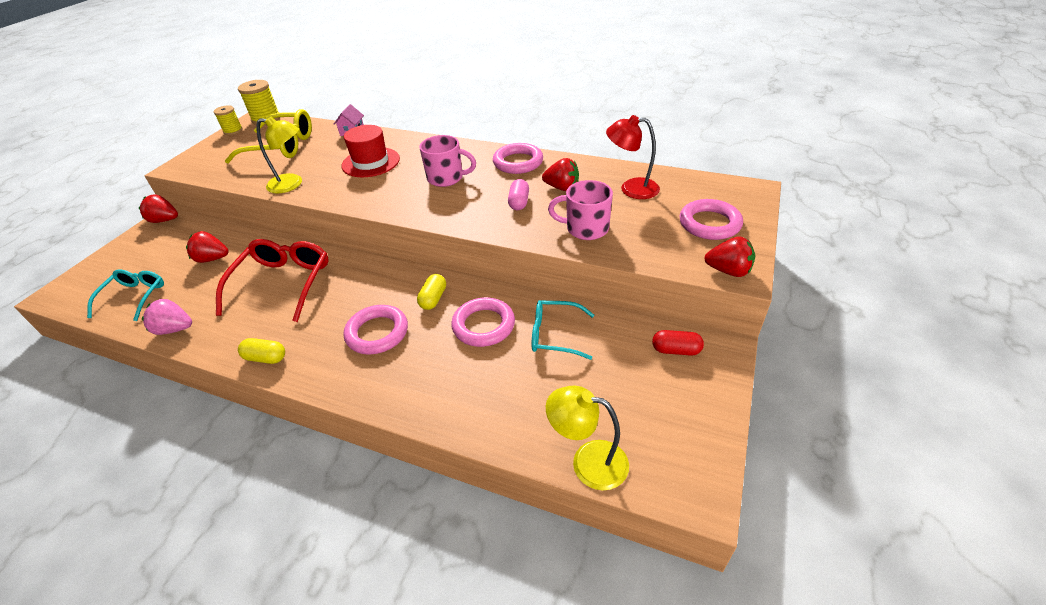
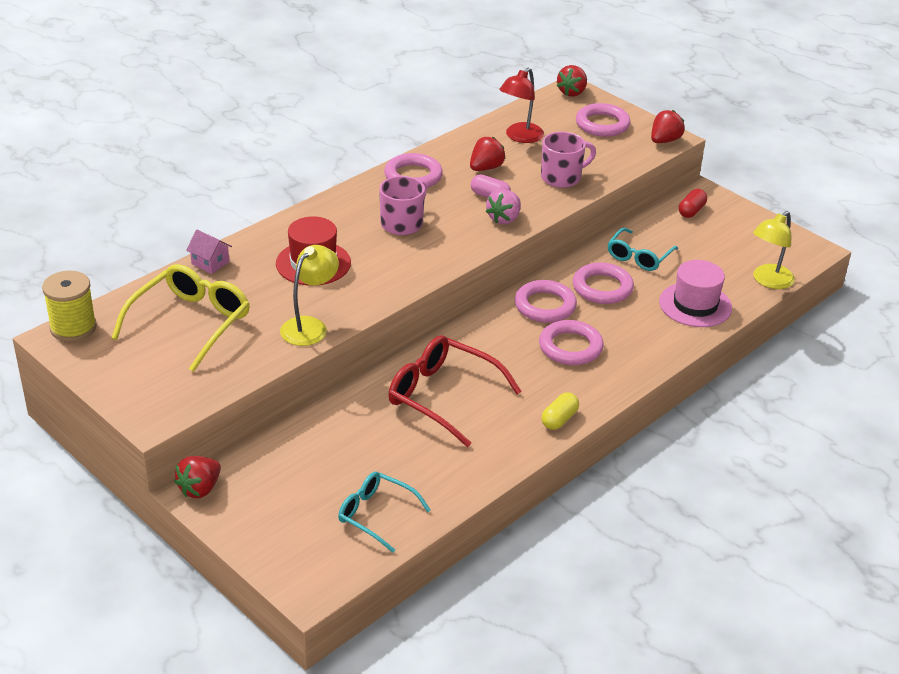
camera: 70 degrees left, 5 degrees down
(175, 329) = (466, 481): pink strawberry -> pink strawberry (504, 219)
(212, 259) = (344, 447): red strawberry -> red strawberry (572, 92)
(233, 131) = (81, 361): yellow spool -> none
(433, 299) = (545, 306): yellow capsule -> pink ring
(496, 404) = (695, 305): none -> pink hat
(585, 229) = (562, 177): pink mug -> pink mug turned 150 degrees counterclockwise

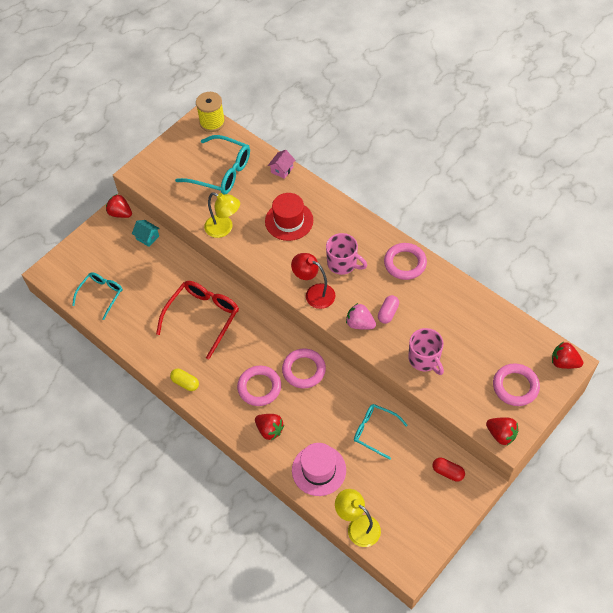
camera: 90 degrees right, 20 degrees up
(190, 323) = (221, 172): yellow glasses -> turquoise glasses
(266, 455) = (147, 237): none -> turquoise house
(486, 168) = (426, 307): red strawberry -> red strawberry (269, 430)
(520, 137) = (478, 327): red lamp -> red lamp (314, 293)
(602, 288) = (330, 406): pink ring -> none

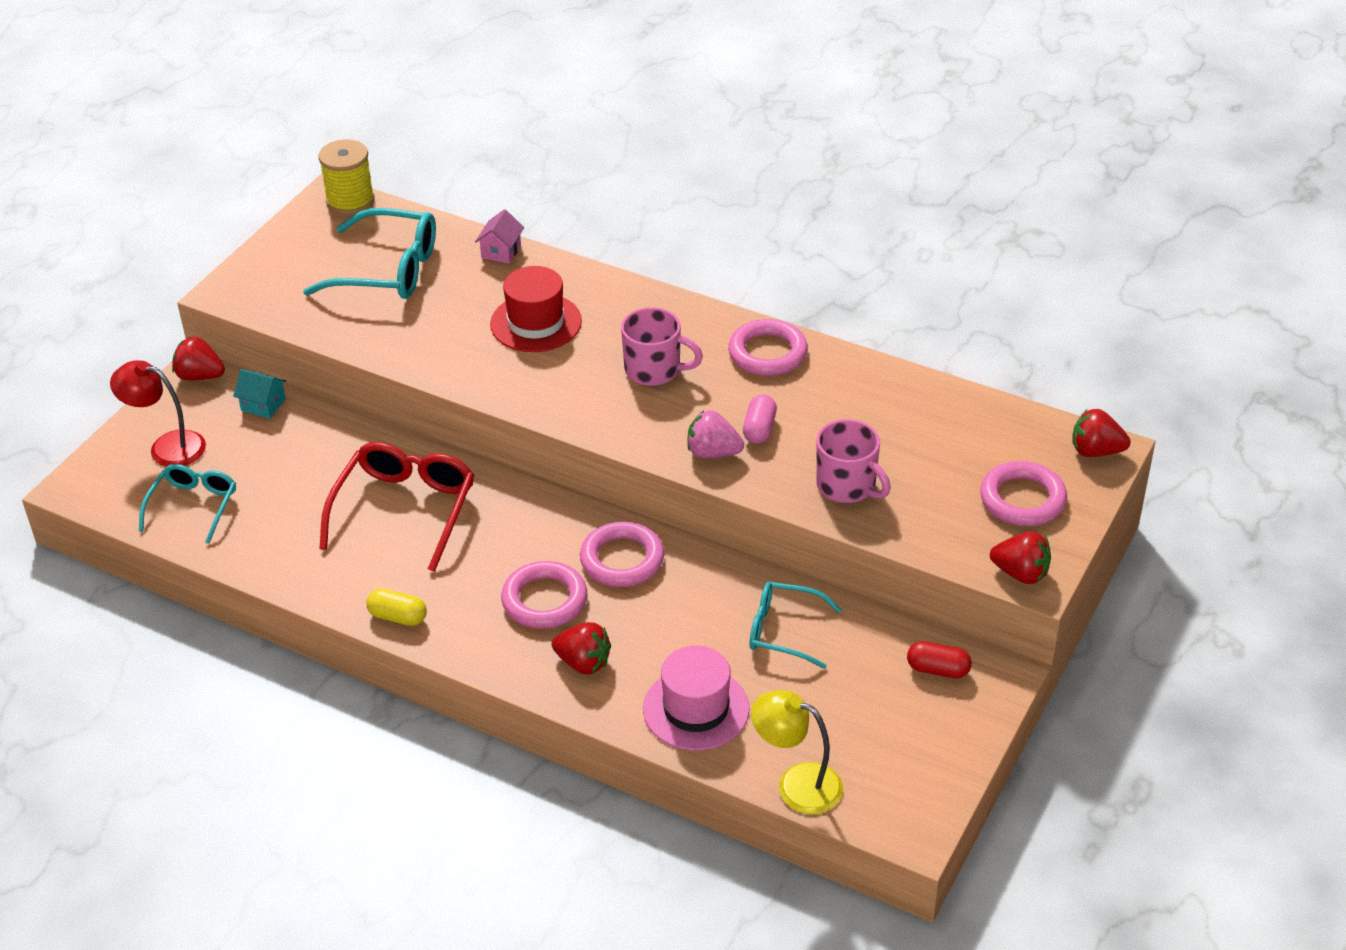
camera: 15 degrees left, 15 degrees down
(224, 229) = (416, 351): yellow lamp -> none
(314, 293) = (614, 421): red lamp -> red lamp (167, 446)

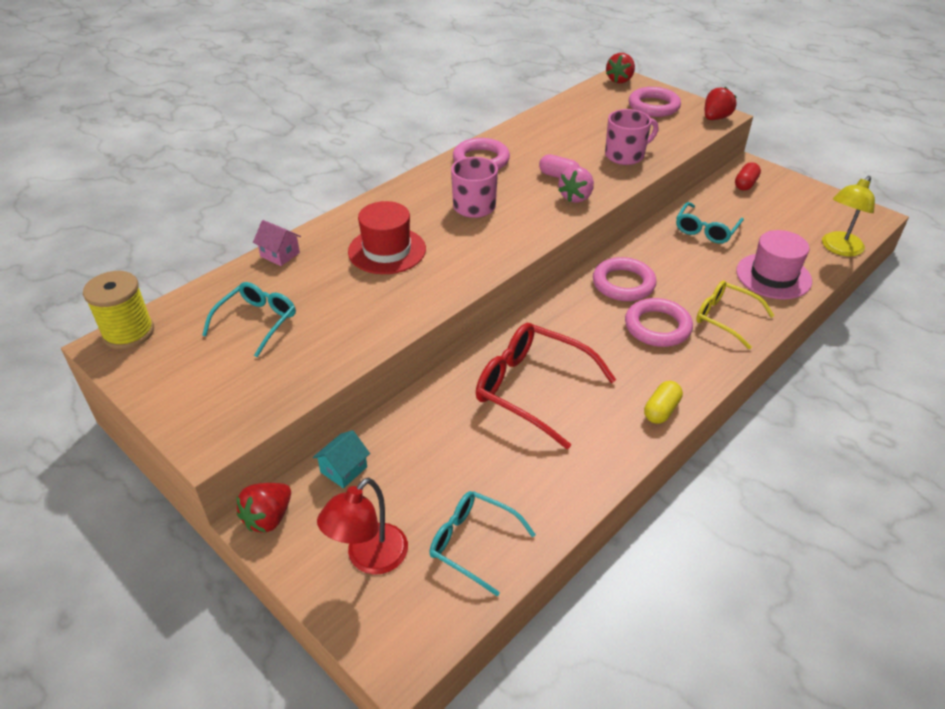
camera: 75 degrees left, 0 degrees up
(387, 270) = (257, 322): turquoise glasses -> turquoise glasses, size x0.63
(583, 663) = (725, 318): red strawberry -> yellow glasses

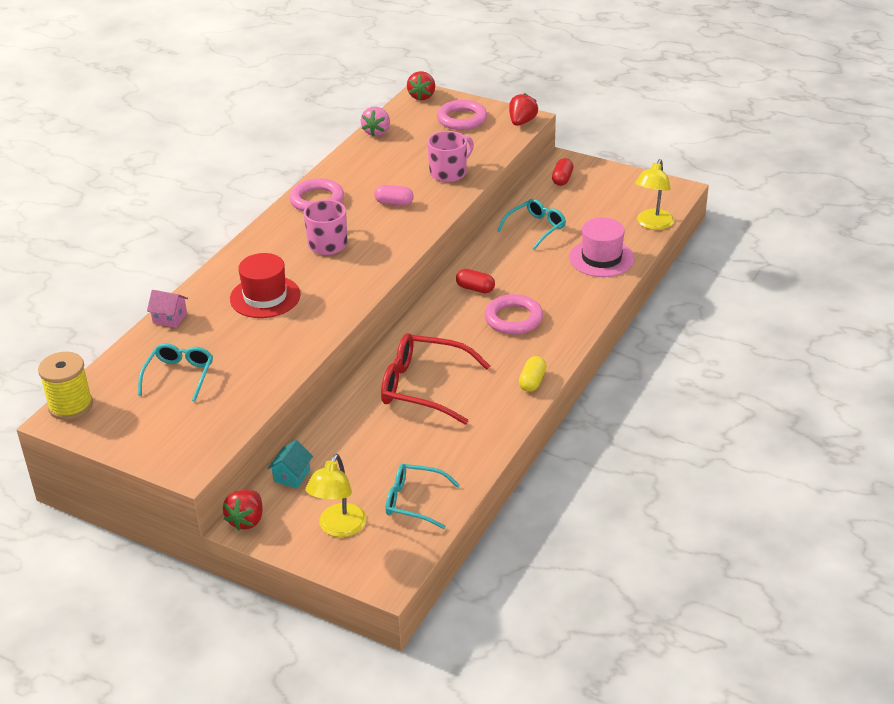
camera: 15 degrees left, 5 degrees down
(369, 558) = (339, 528): red lamp -> yellow lamp
(576, 197) = (416, 220): pink strawberry -> pink strawberry (377, 132)
(623, 283) = (475, 288): pink ring -> red capsule
(706, 230) = (536, 228): turquoise glasses -> turquoise glasses turned 150 degrees counterclockwise
(725, 318) = (568, 301): yellow glasses -> none

